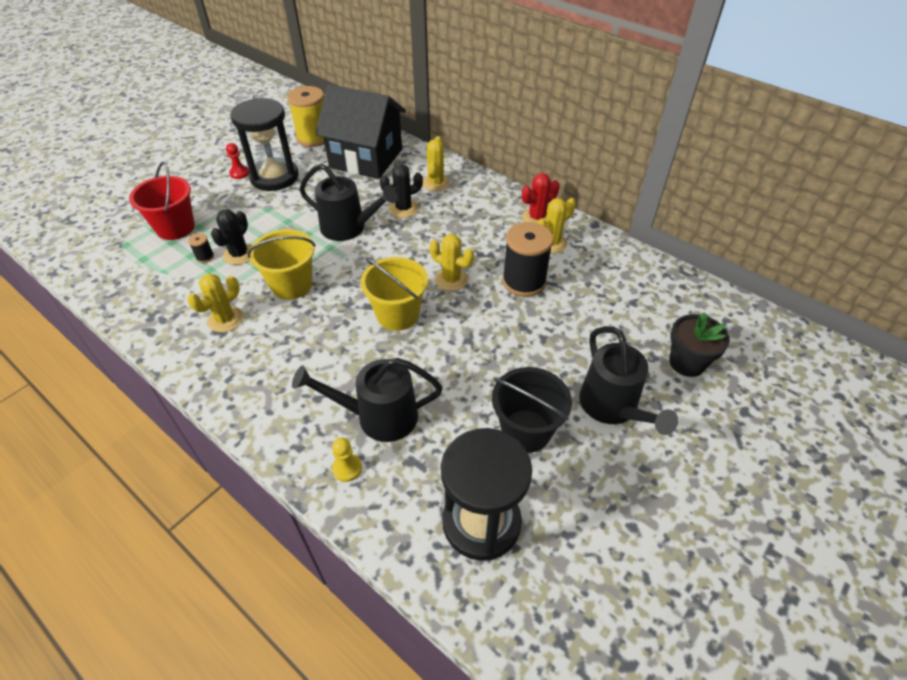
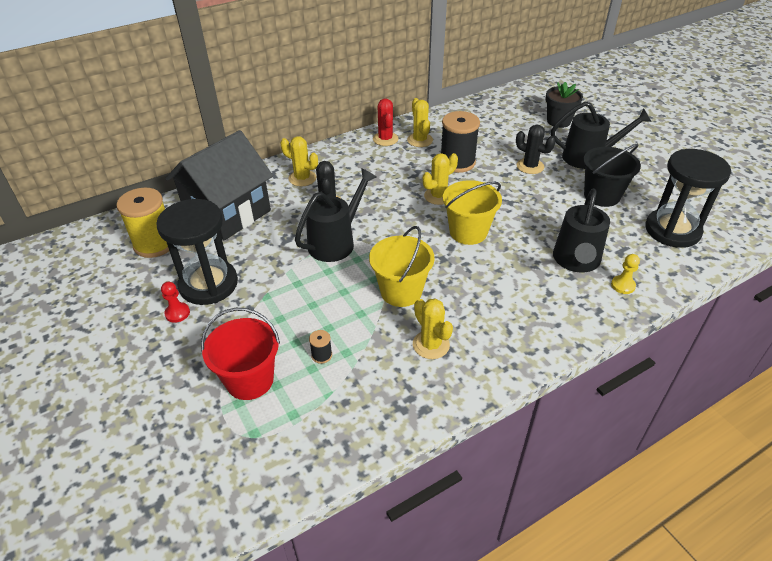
camera: 70 degrees left, 5 degrees down
(239, 254) = (333, 326): black cactus -> black cactus (530, 166)

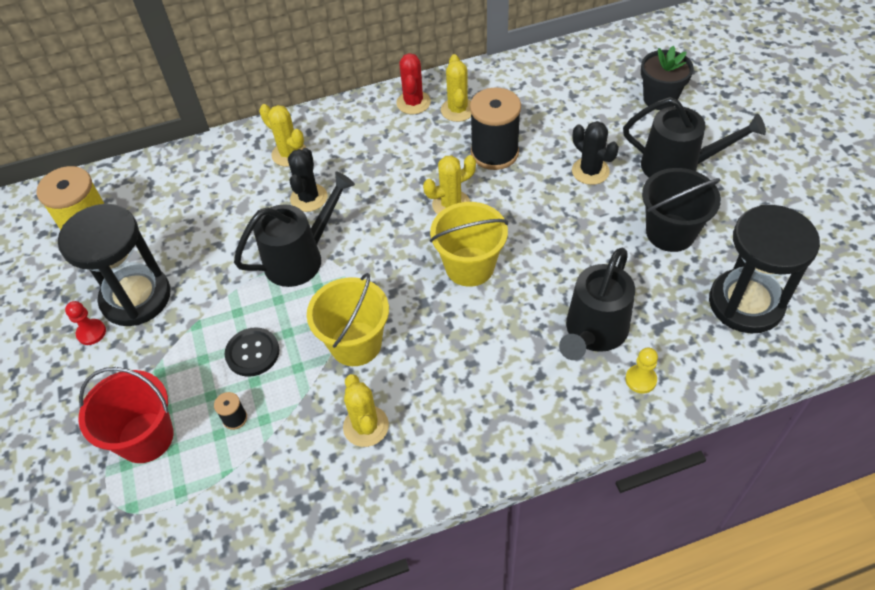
camera: 15 degrees right, 10 degrees up
(227, 213) = (185, 196): black house -> none
(320, 309) = (252, 353): none -> black button

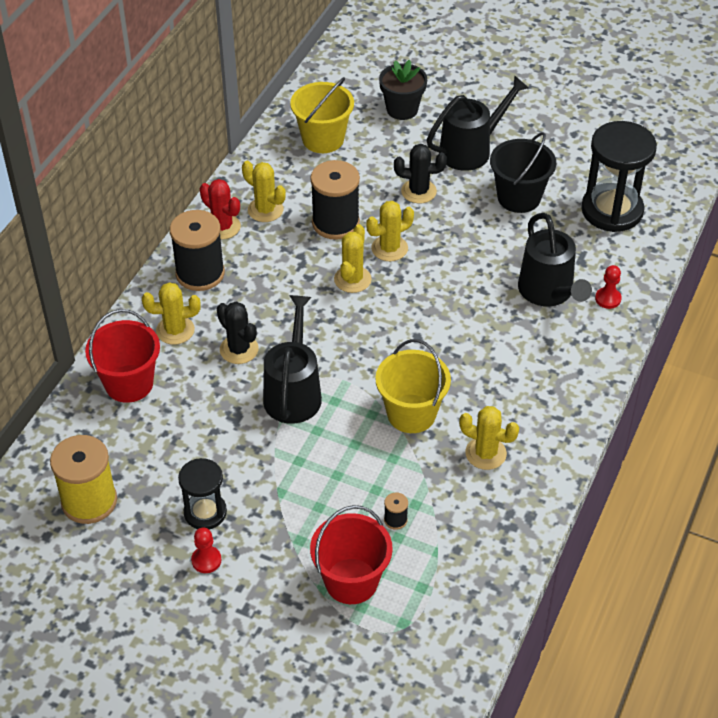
camera: 50 degrees left, 5 degrees down
(136, 298) = (205, 512): black hourglass -> black hourglass, size x0.58
(216, 169) = (129, 383): none -> red bucket
(252, 353) = (349, 475): black button -> none
(356, 125) = (200, 273): none -> black spool
(469, 266) = (420, 310): yellow bucket -> yellow bucket (323, 139)
(509, 200) = (389, 248): none -> yellow cactus
(640, 379) = (608, 299): yellow pawn -> red pawn

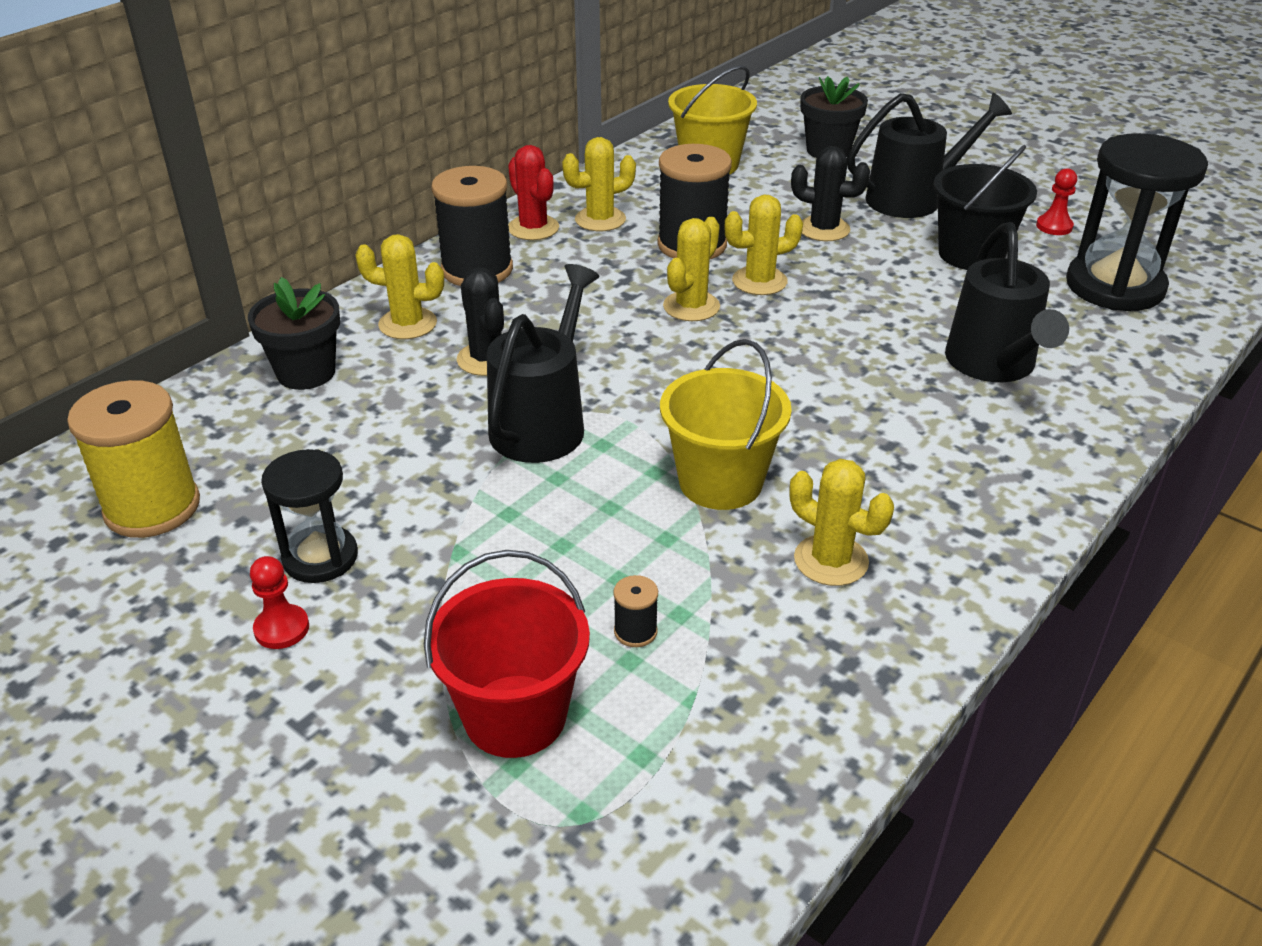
camera: 15 degrees right, 10 degrees down
(129, 383) = (306, 373): red bucket -> black flower pot
(265, 210) = (600, 219): yellow cactus -> yellow cactus turned 75 degrees counterclockwise
(608, 299) = (1092, 387): red pawn -> red pawn (1054, 226)

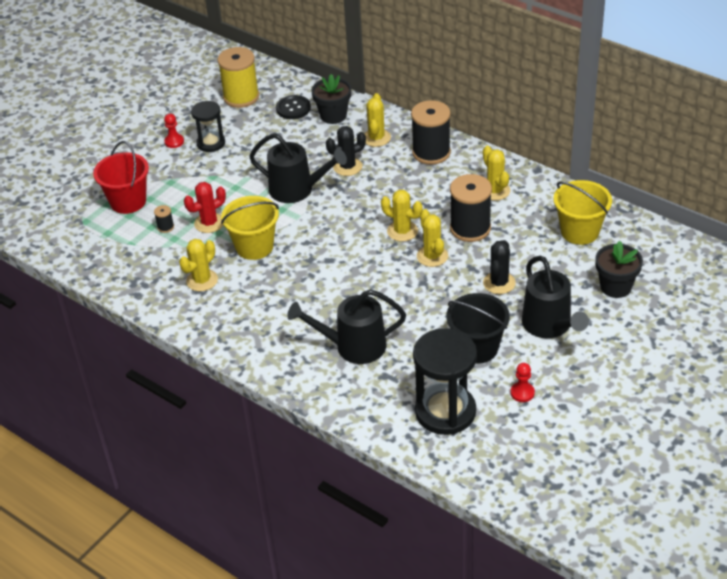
camera: 90 degrees right, 5 degrees up
(248, 426) = (293, 108): none -> black button
(533, 228) = (480, 167): red cactus -> red cactus (209, 223)

